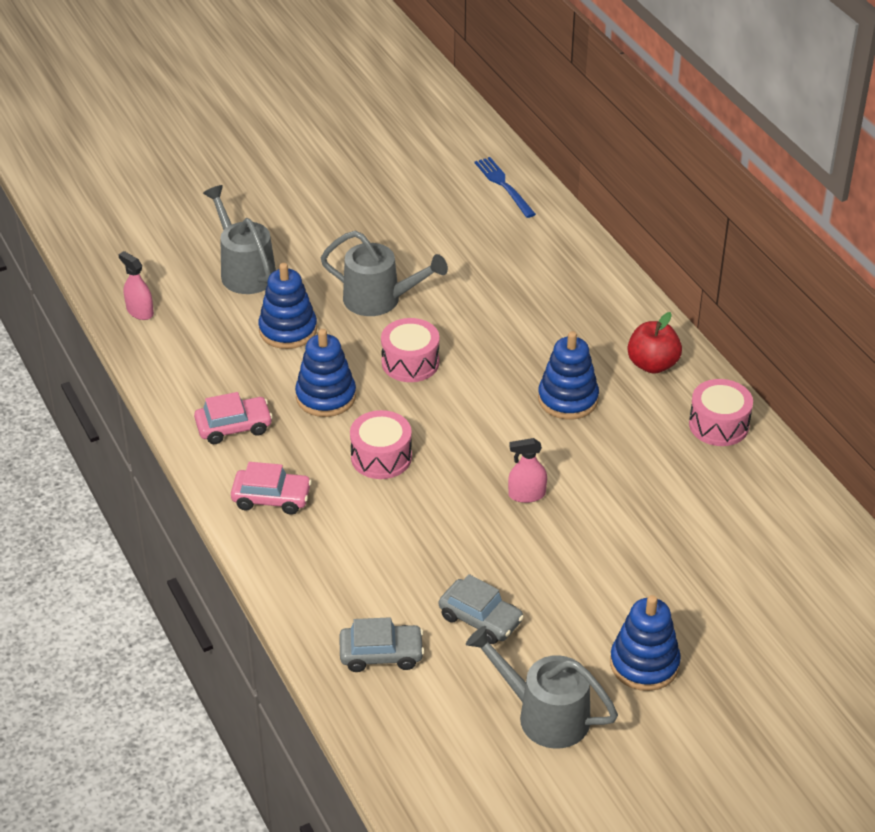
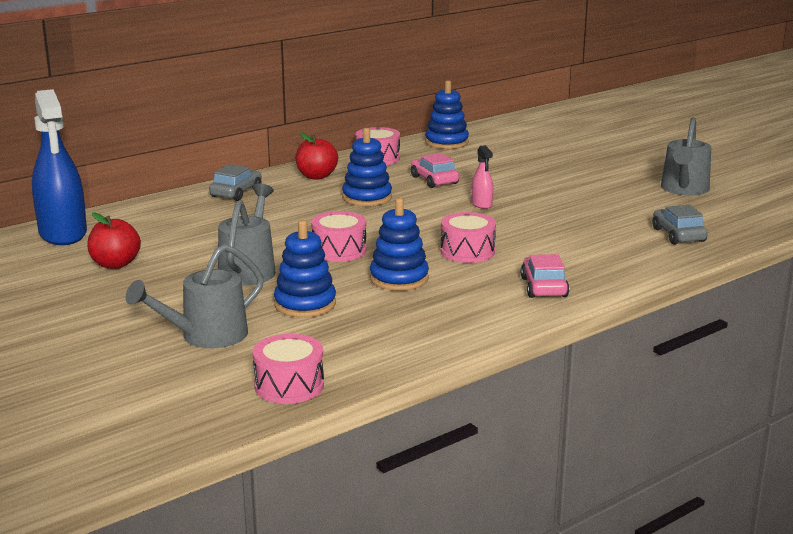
camera: 100 degrees left, 20 degrees down
(140, 311) = (289, 386): pink spray bottle -> pink drum
(234, 427) = (459, 313): pink car -> pink car (434, 180)
(416, 219) = (115, 264): none -> red apple
(480, 619) = (617, 210): grey car -> grey car (236, 192)
(504, 185) = (63, 233): blue fork -> blue spray bottle
(644, 664) = (616, 169): blue stacking toy -> blue stacking toy (446, 142)

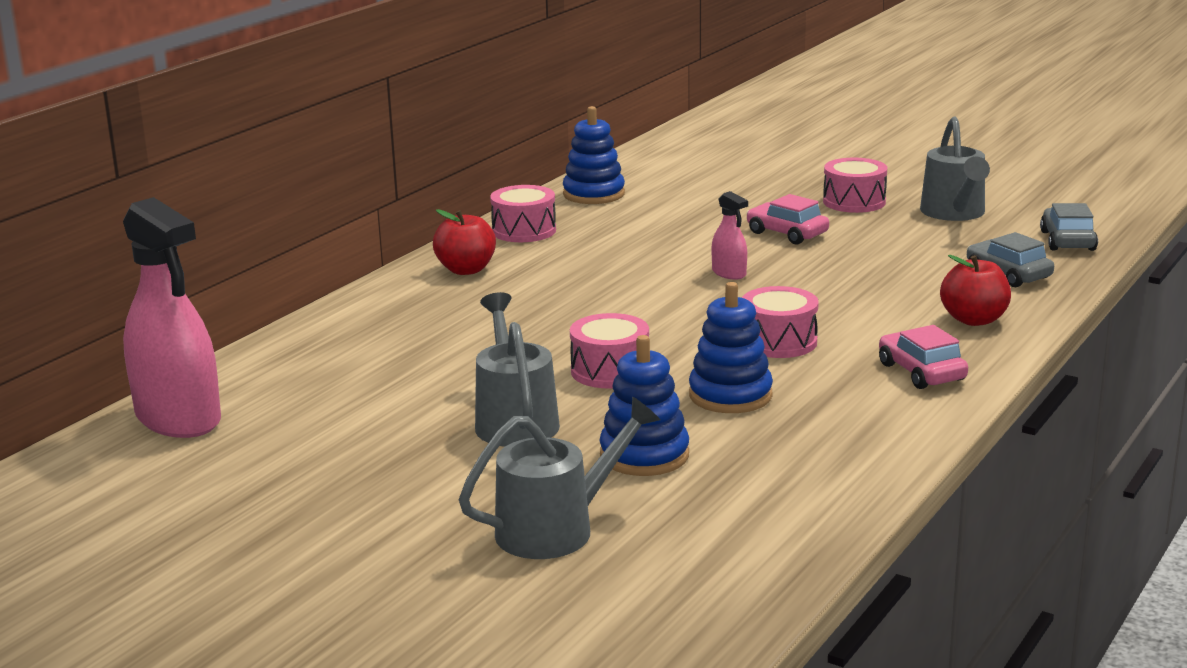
camera: 20 degrees left, 0 degrees up
(63, 233) = (178, 418): blue spray bottle -> pink spray bottle
(115, 264) = (311, 450): red apple -> red apple (974, 320)
(206, 336) = (557, 529): grey watering can -> grey watering can turned 150 degrees counterclockwise
(236, 192) = (375, 312): grey car -> grey car (1067, 241)
(289, 386) = (744, 573): pink drum -> pink drum (854, 202)
(367, 198) = (568, 289): blue stacking toy -> none
(434, 180) = (632, 250): pink car -> pink car (787, 233)

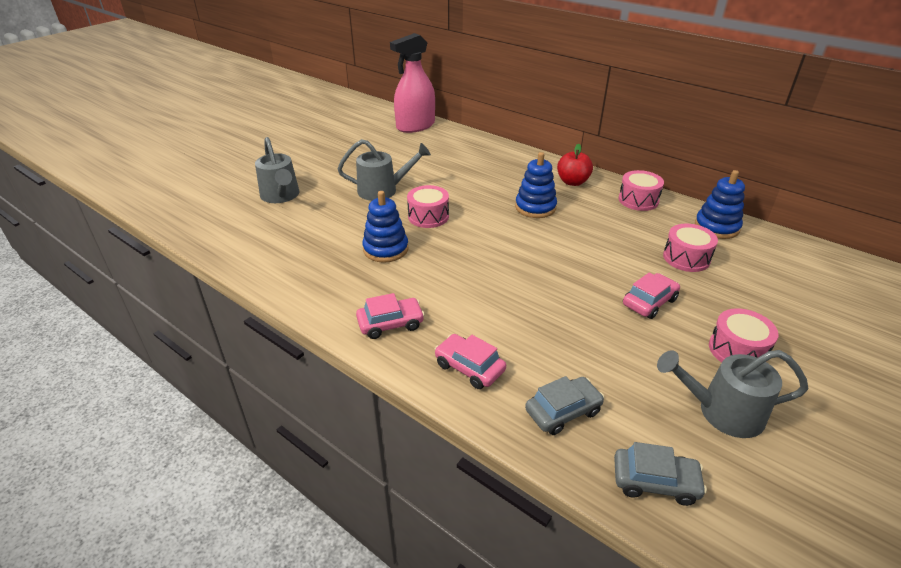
camera: 95 degrees right, 15 degrees up
(644, 455) = (332, 219): blue stacking toy -> blue stacking toy (535, 207)
(729, 273) = (566, 267): pink spray bottle -> none
(778, 342) = (451, 274): pink drum -> pink drum (686, 258)
(974, 320) = (469, 367): red apple -> pink car

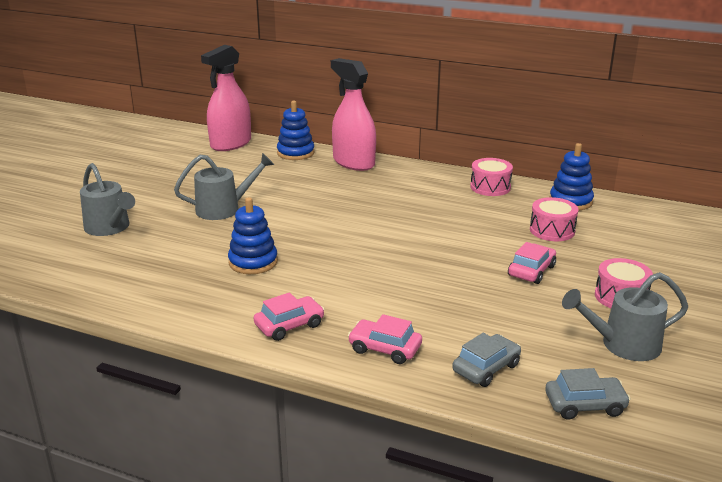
camera: 15 degrees left, 10 degrees down
(428, 216) = (285, 227): pink drum -> none
(516, 157) = (353, 162): none -> pink spray bottle
(535, 207) = (392, 205): blue stacking toy -> blue stacking toy (295, 153)
(572, 182) = (420, 178): red apple -> none

